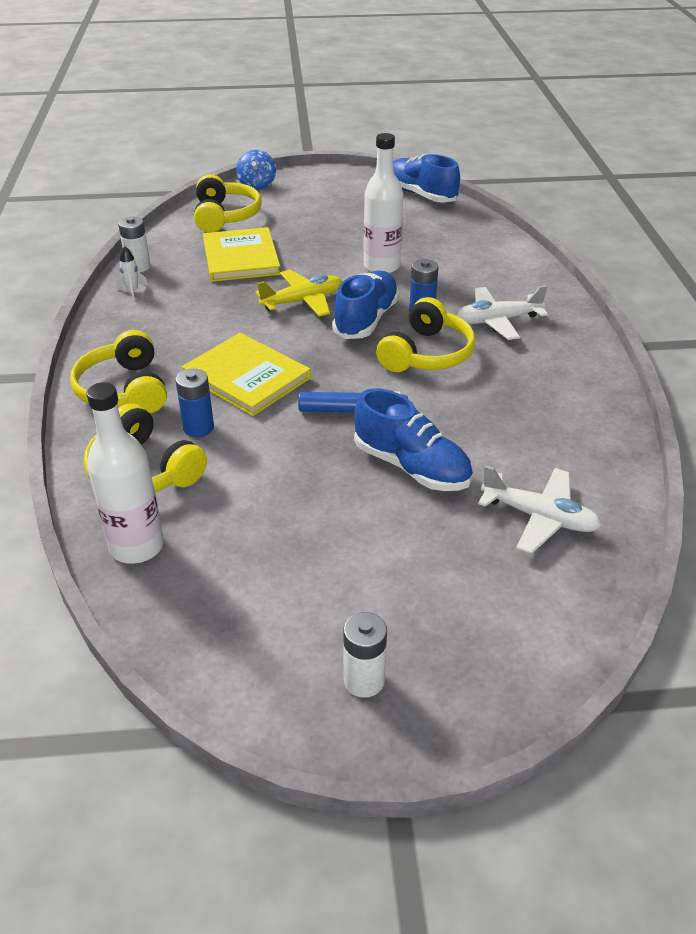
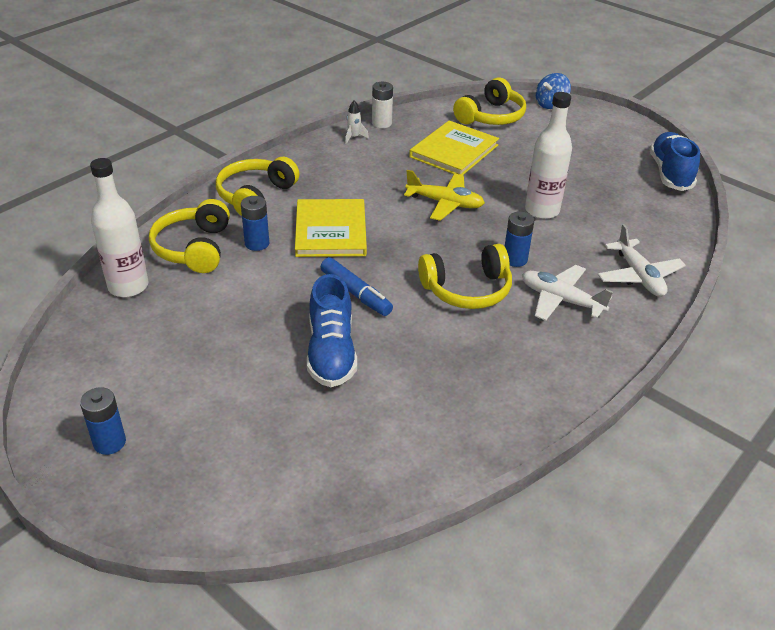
camera: 45 degrees right, 0 degrees up
(364, 680) = (109, 442): white battery -> blue battery
(366, 319) = (466, 241): blue shoe -> none
(539, 517) = (352, 443): white plane -> white plane (638, 276)

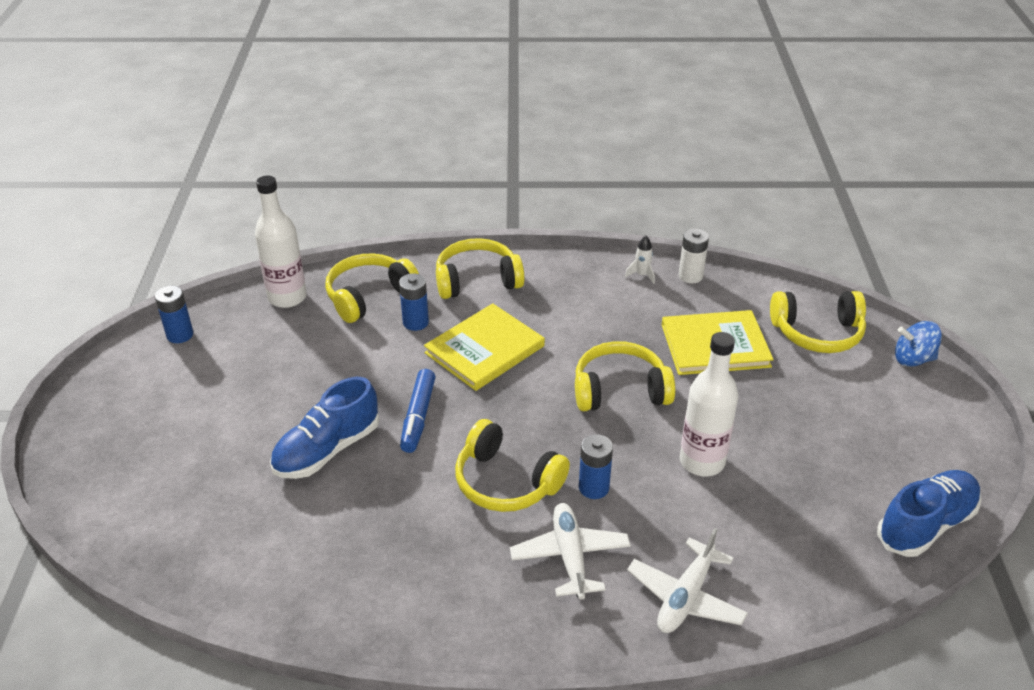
camera: 50 degrees right, 0 degrees up
(109, 442) = (119, 403): blue battery -> blue battery (180, 335)
(445, 203) = (620, 390): yellow plane -> yellow headphones

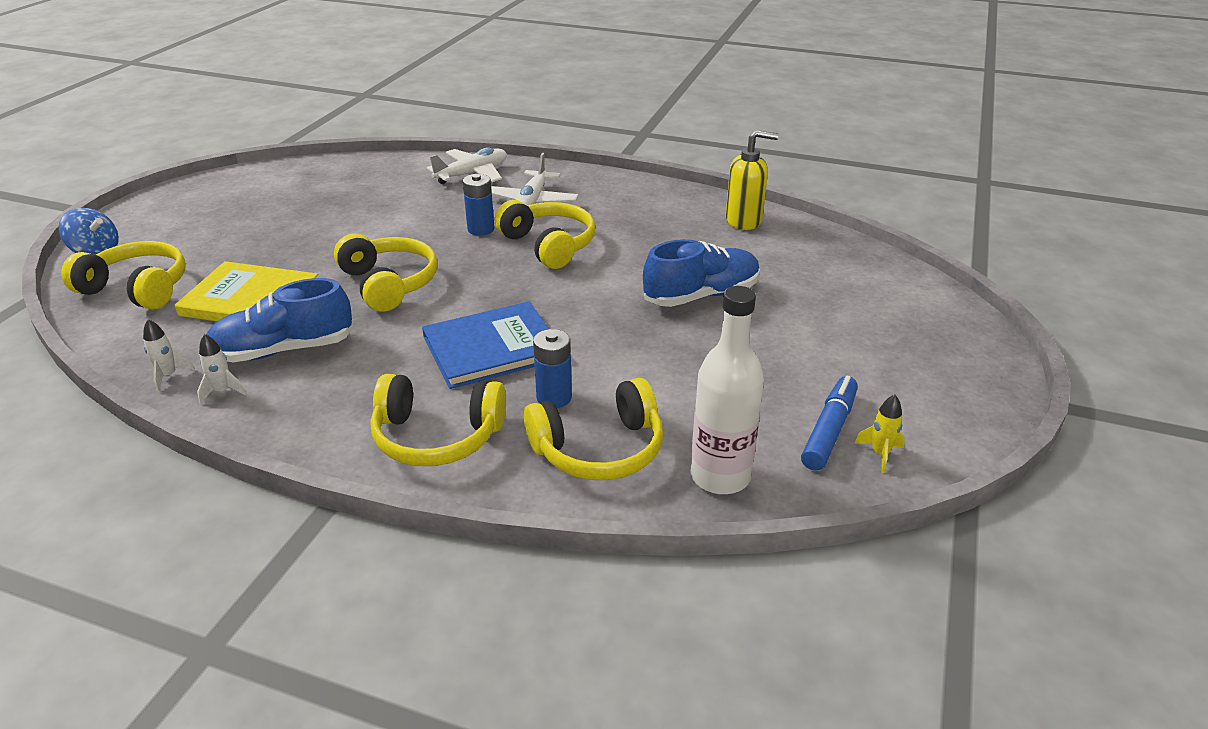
camera: 160 degrees left, 5 degrees down
(180, 335) = (880, 454): blue battery -> yellow rocket
(297, 591) = (744, 220): none -> yellow soap dispenser
(418, 417) = (601, 303): blue marker -> blue marker (829, 430)
(484, 349) = (492, 348): yellow book -> blue book
(620, 390) = (389, 284): yellow headphones -> yellow headphones turned 135 degrees counterclockwise
(690, 276) = (168, 376): white battery -> white rocket
(702, 461) = (378, 227): white bottle -> none
(925, 524) = (272, 172): blue shoe -> blue shoe (283, 350)

